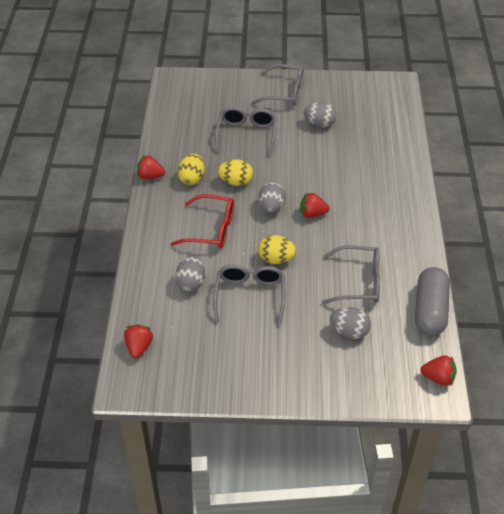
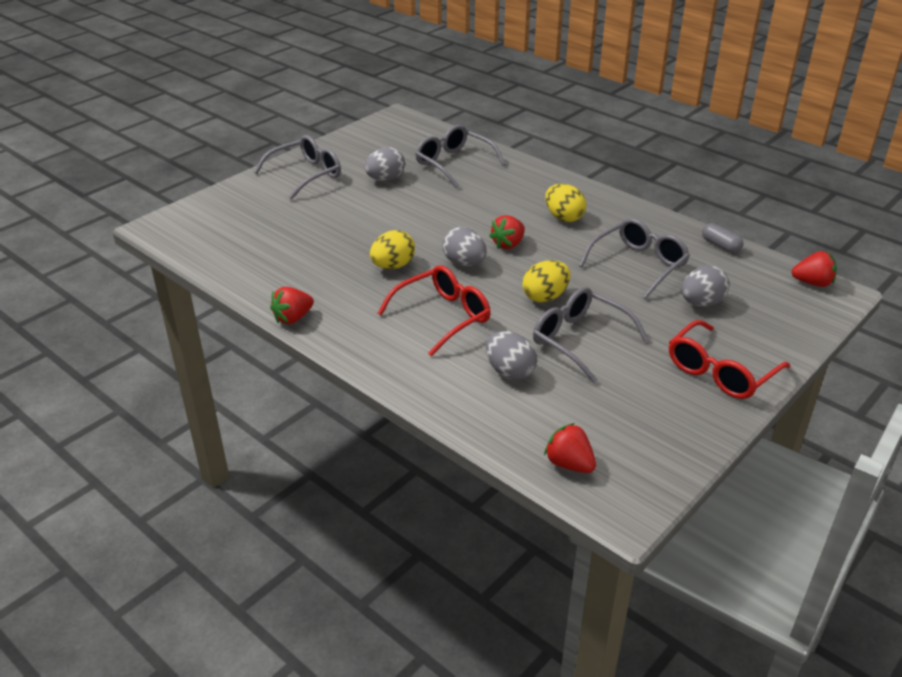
camera: 50 degrees left, 10 degrees down
(192, 178) = (343, 291): yellow egg -> yellow egg (564, 217)
(246, 134) = (330, 225): grey glasses -> grey glasses (453, 163)
(284, 373) = (720, 372): none -> red glasses
(430, 310) = (720, 245): grey capsule -> grey capsule, size x0.48
(438, 378) = (812, 283): red strawberry -> red strawberry turned 45 degrees clockwise

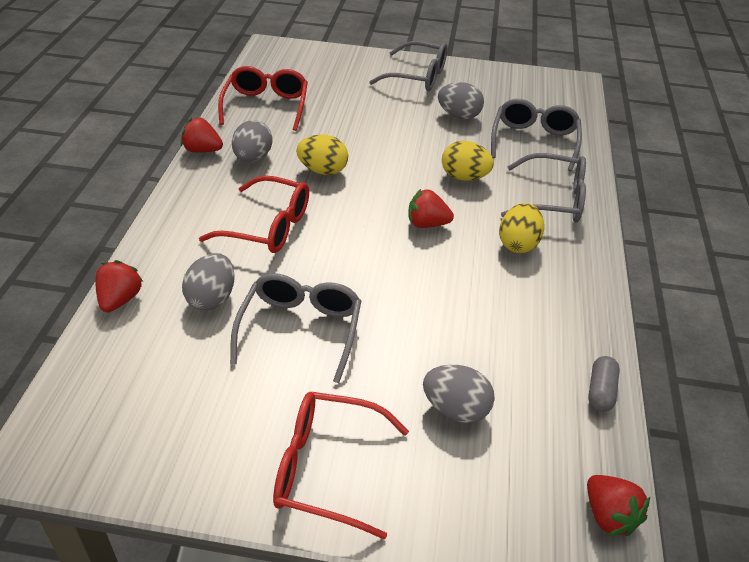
camera: 55 degrees right, 5 degrees up
(259, 262) = (266, 106): none -> red glasses
(464, 263) = (367, 208): grey egg -> grey egg (253, 158)
(545, 297) = (357, 280): yellow egg -> yellow egg (464, 177)
(569, 464) = (89, 389): red strawberry -> red strawberry (120, 300)
(639, 264) = (484, 331): grey glasses -> grey glasses (553, 200)

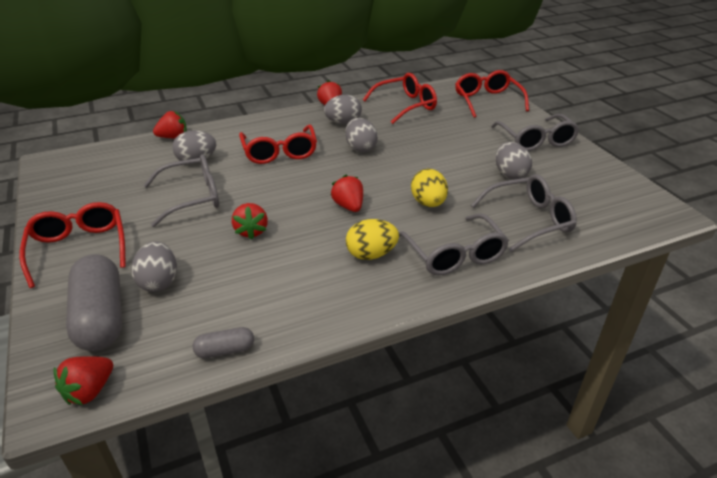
camera: 60 degrees right, 5 degrees down
(316, 61) = (487, 100): none -> red glasses
(323, 171) = (360, 148): yellow egg -> grey egg
(415, 306) = (251, 231): none -> red strawberry
(488, 478) = (101, 317): none -> grey capsule

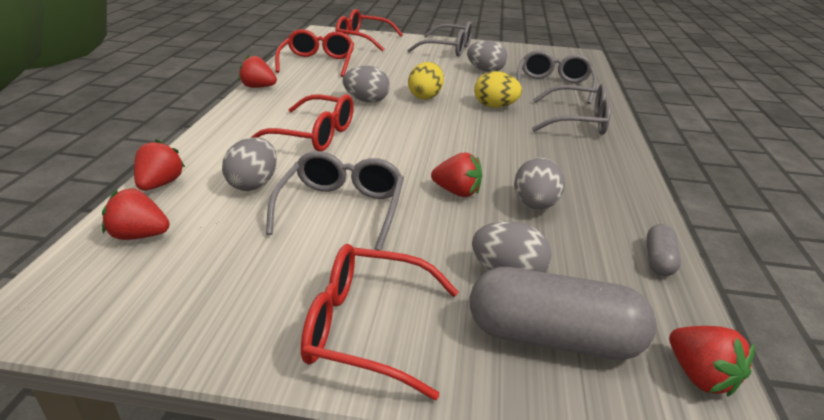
camera: 60 degrees left, 5 degrees down
(343, 122) = (303, 92): grey egg -> grey egg (535, 205)
(348, 206) = (464, 135): red strawberry -> red strawberry (139, 235)
(371, 254) = (551, 149): yellow egg -> yellow egg (425, 96)

